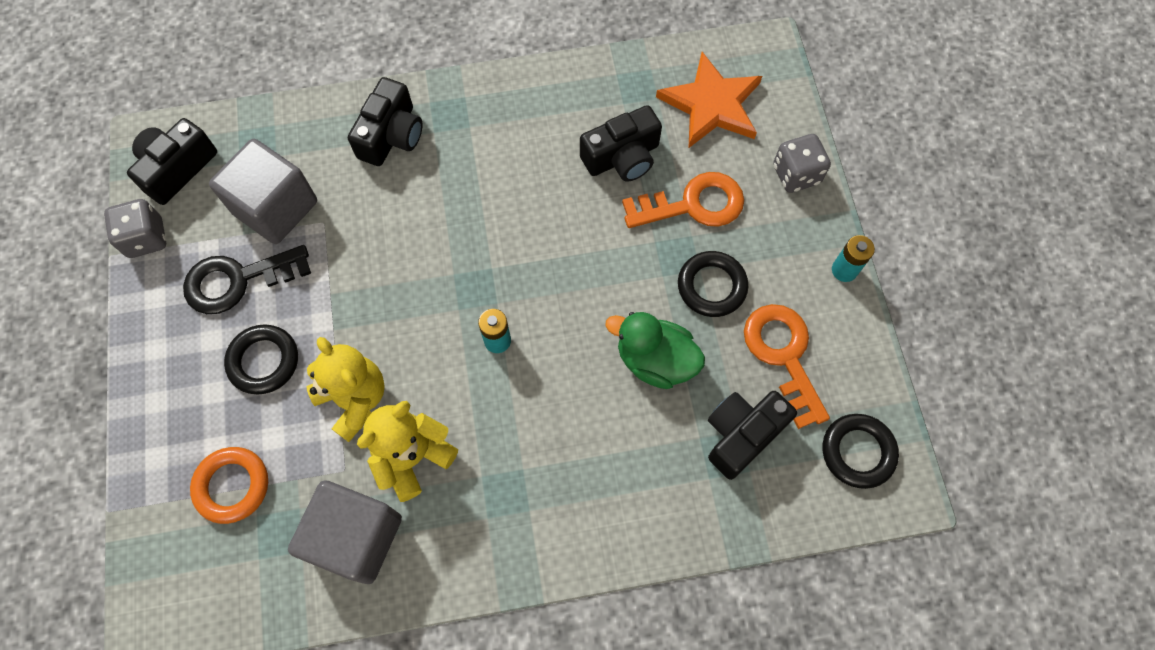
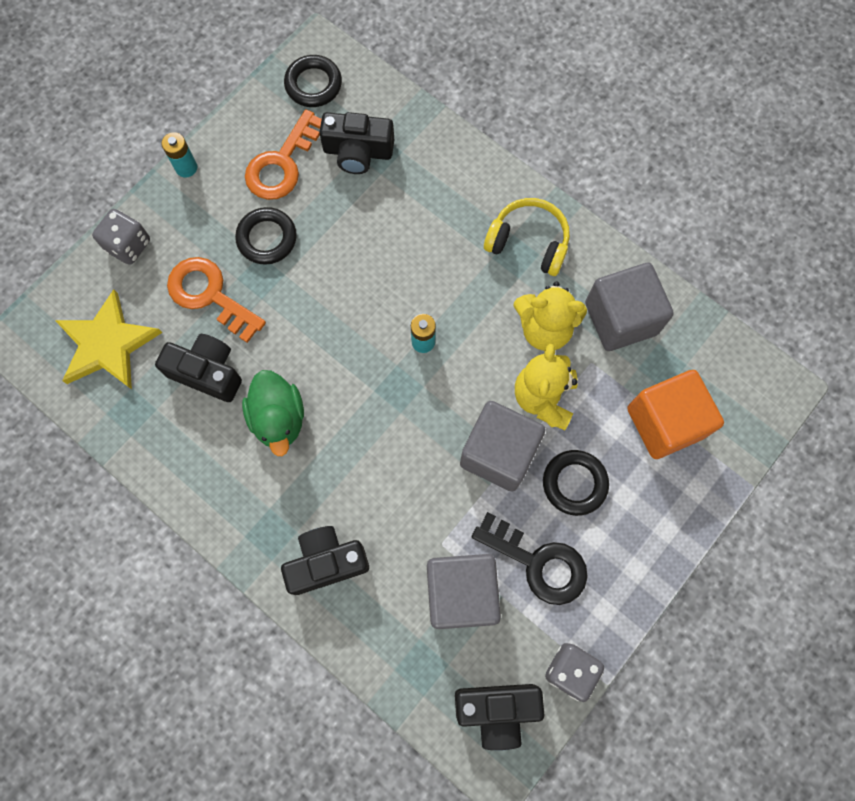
camera: 130 degrees left, 5 degrees up
(232, 486) = (665, 422): orange ring -> orange cube
(347, 322) = (498, 453): none -> grey cube
(507, 517) = (528, 243): none -> yellow headphones
(655, 360) = (351, 235): green duck -> green duck (278, 419)
(711, 104) = (107, 344): orange star -> yellow star

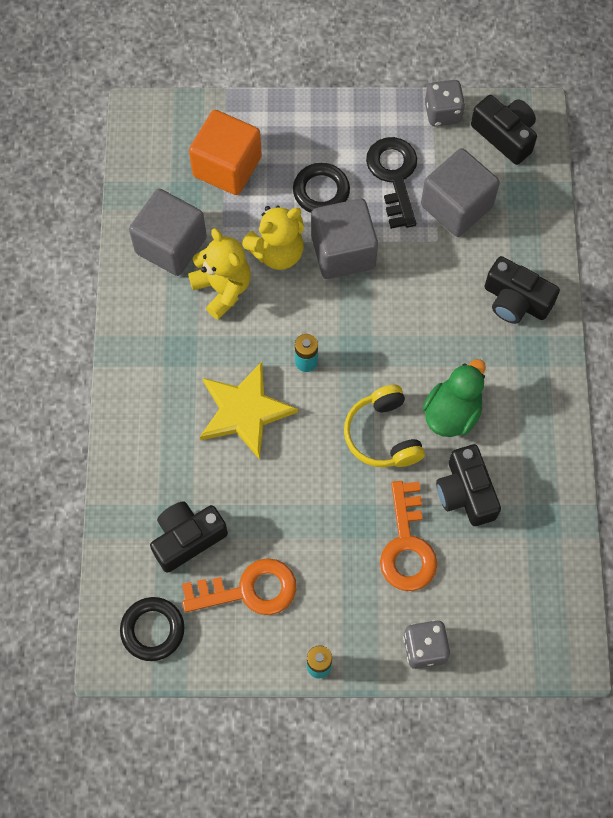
camera: 130 degrees left, 5 degrees down
(107, 344) = (513, 586): yellow star -> yellow star (244, 411)
(267, 238) = (323, 544): black ring -> none
(358, 152) = (187, 538): black camera -> black camera turned 90 degrees counterclockwise
(528, 243) = (161, 350): yellow headphones -> yellow headphones (383, 435)

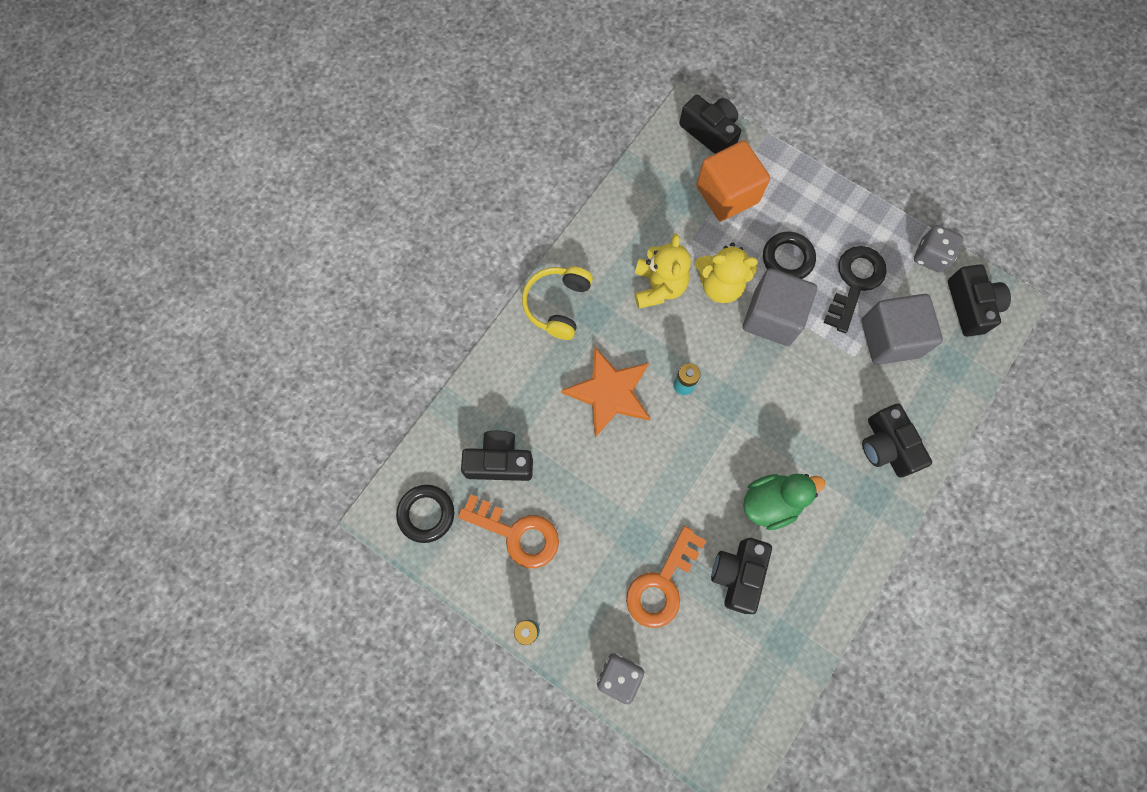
camera: 35 degrees right, 5 degrees up
(171, 245) = (642, 228): grey cube -> none
(172, 120) = (710, 133): none -> black camera
(244, 411) = (609, 392): yellow star -> orange star
(383, 435) = (704, 483): yellow headphones -> yellow headphones (557, 305)

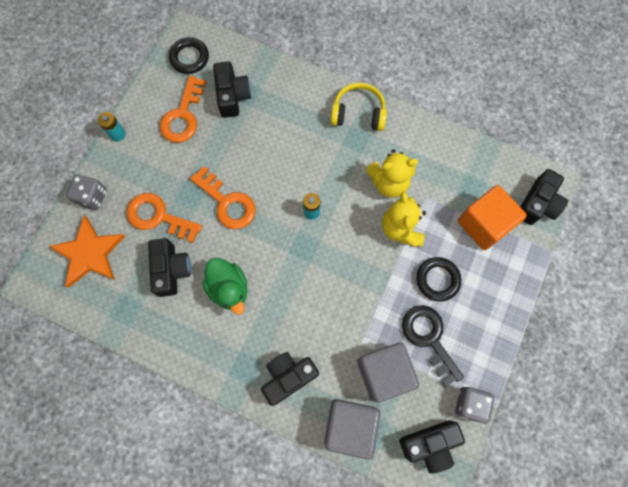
camera: 80 degrees right, 0 degrees up
(609, 392) = (296, 160): orange star -> orange star (89, 253)
(655, 489) = (227, 202): none -> orange key
(738, 574) = (171, 270): black camera -> black camera turned 75 degrees clockwise
(772, 317) = (382, 273): grey cube -> grey cube (350, 426)
(855, 282) = (429, 338): black key -> black key turned 135 degrees counterclockwise

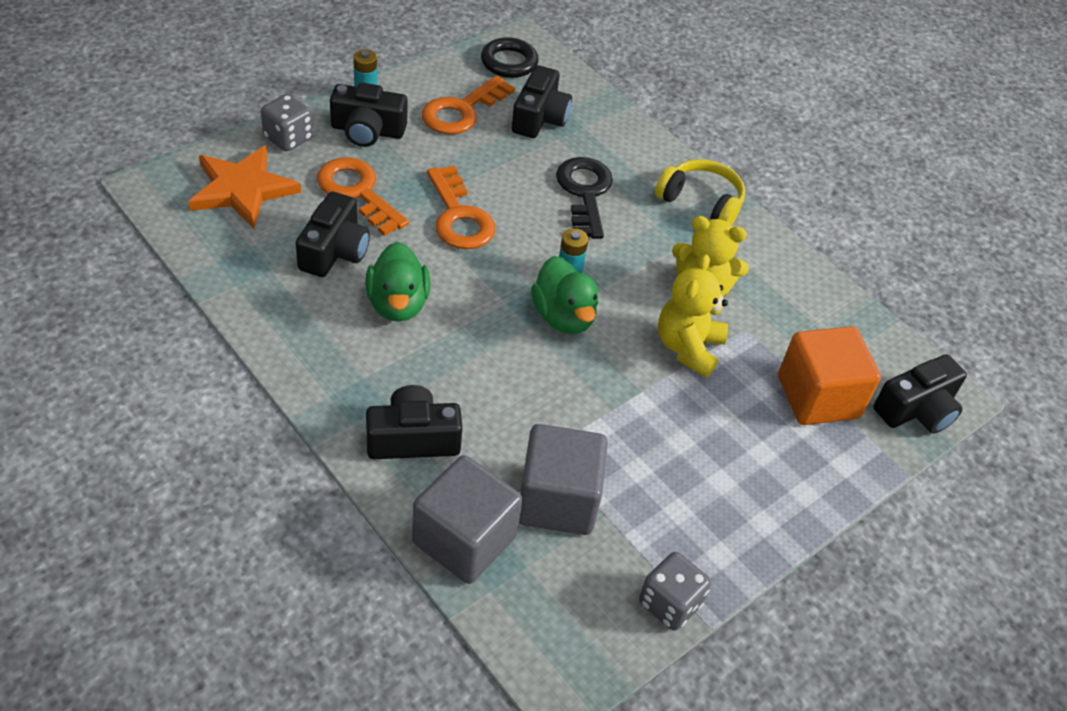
camera: 20 degrees right, 25 degrees down
(324, 245) = (563, 317): none -> green duck
(429, 338) = (652, 491): black key -> black key (584, 193)
(430, 444) = (574, 624): black camera -> black camera (367, 130)
(437, 280) = (707, 429): black ring -> none

